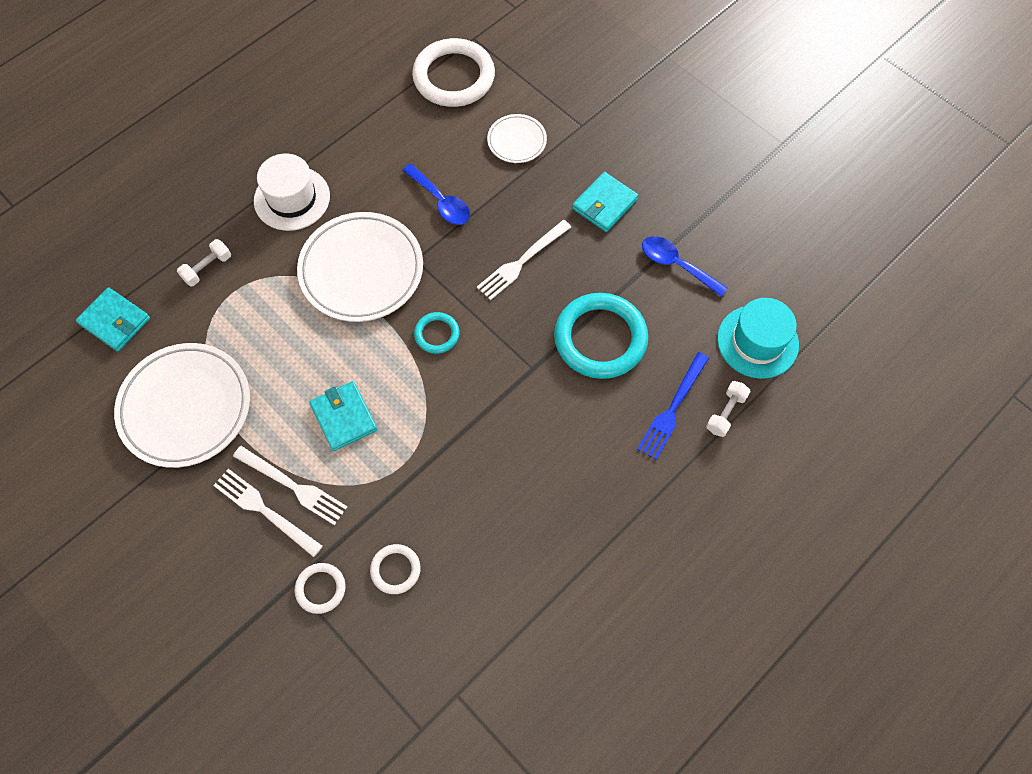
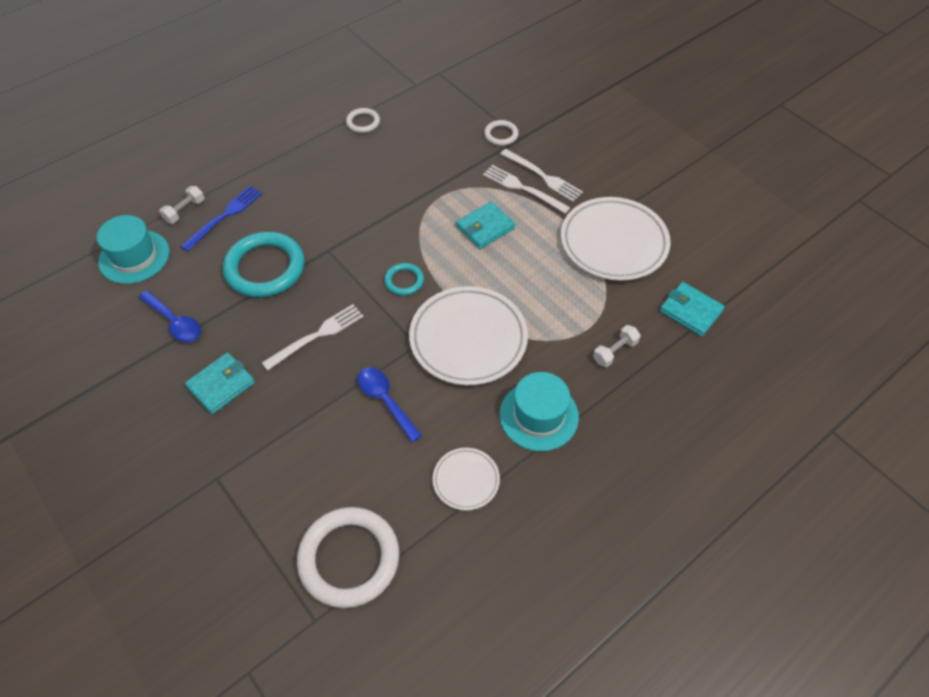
camera: 175 degrees left, 10 degrees down
(292, 198) = (539, 415): white hat -> turquoise hat
(344, 417) = (485, 227): turquoise wallet -> turquoise wallet turned 75 degrees clockwise
(395, 570) = (450, 141): white ring -> white ring (363, 122)
(517, 141) = (292, 464): white plate -> white plate (466, 480)

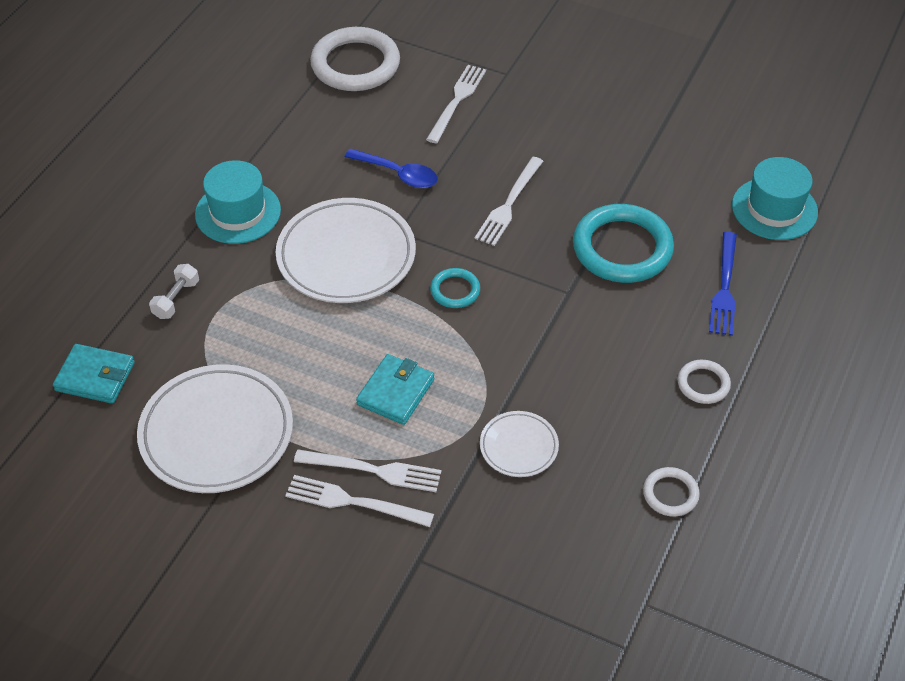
camera: 155 degrees right, 5 degrees down
(175, 322) = (662, 166): blue spoon -> none
(185, 211) = (777, 276): white dumbbell -> none
(221, 385) = (565, 134): turquoise wallet -> none
(284, 463) = (457, 101): none -> white fork
(466, 480) = (285, 142): white plate -> white plate (519, 446)
(501, 135) = (451, 555): white ring -> white ring (703, 384)

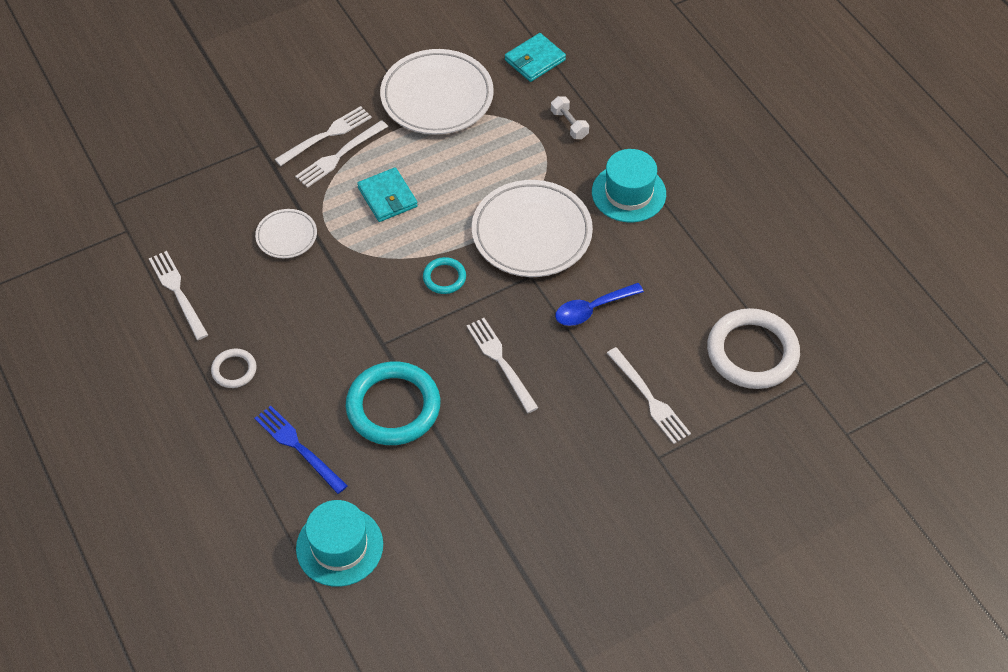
camera: 125 degrees right, 5 degrees up
(670, 494) = (177, 292): white ring -> white fork

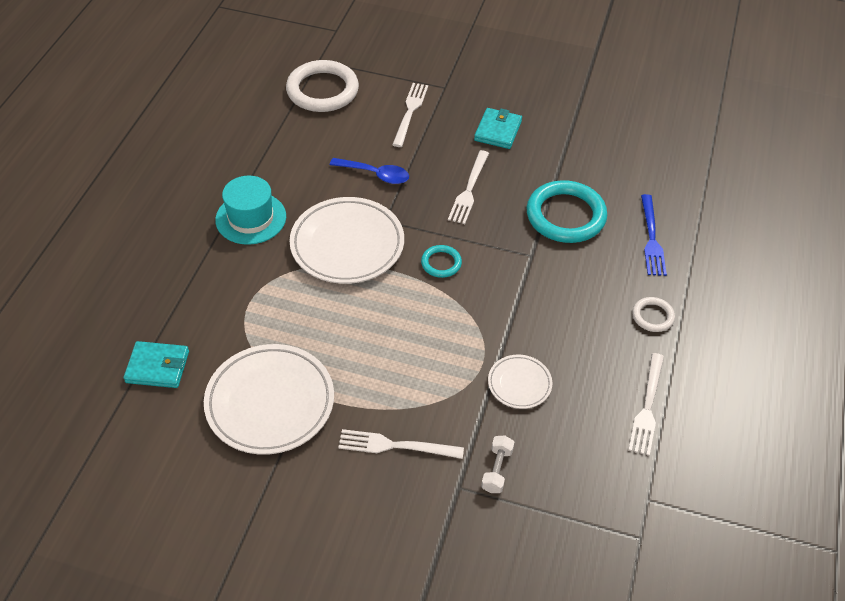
camera: 135 degrees left, 5 degrees down
(339, 156) = (406, 417): white fork -> none
(339, 546) = (675, 173): turquoise hat -> none
(387, 197) = (411, 351): turquoise wallet -> turquoise wallet (498, 131)
(569, 124) = (213, 295): white dumbbell -> white dumbbell (497, 470)

